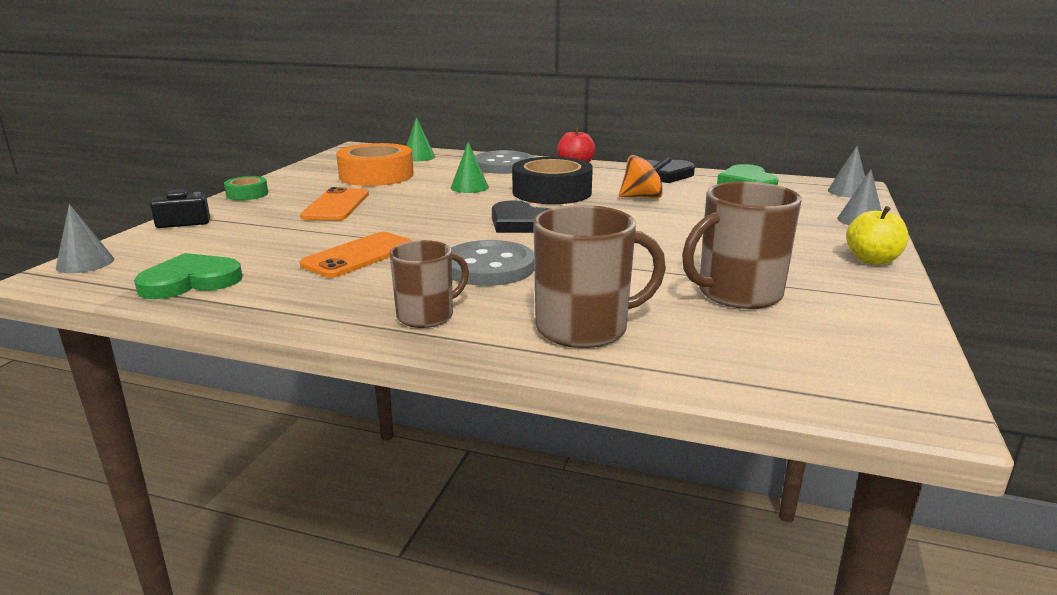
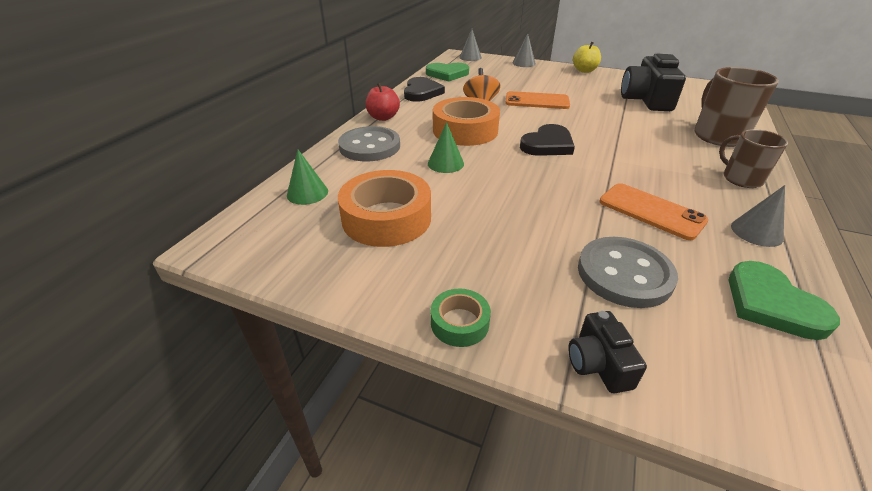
camera: 85 degrees left, 15 degrees up
(85, 263) = (793, 429): grey cone -> grey cone (756, 232)
(336, 205) = (509, 237): orange phone -> orange phone (537, 101)
(488, 267) = (646, 158): grey button -> grey button (624, 274)
(552, 192) = (465, 130): black tape -> orange tape
(737, 294) = (646, 100): brown mug -> black camera

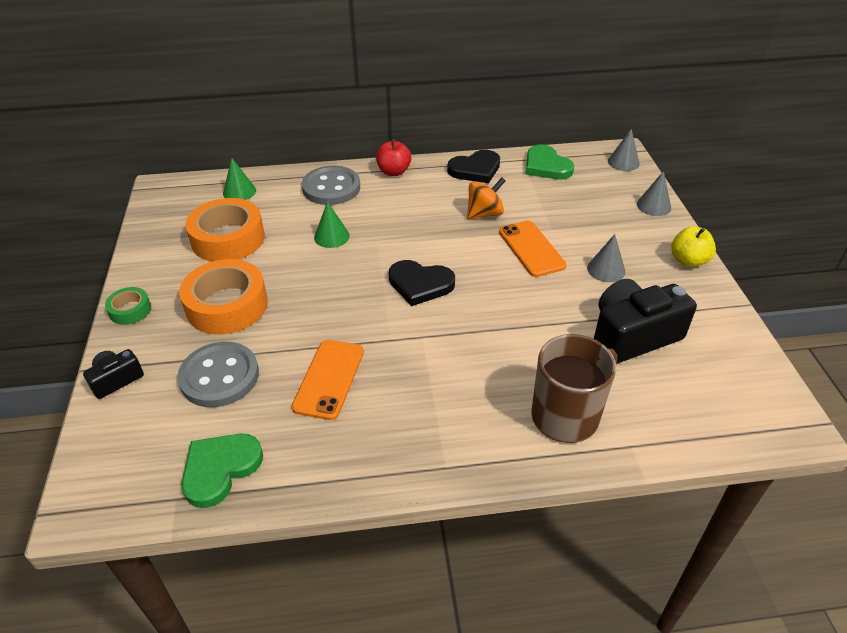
camera: 60 degrees right, 5 degrees up
(465, 130) = (407, 225): orange tape -> orange tape (227, 305)
(741, 179) = (451, 443): brown mug -> none
(756, 232) = (335, 458): grey cone -> grey cone (606, 269)

